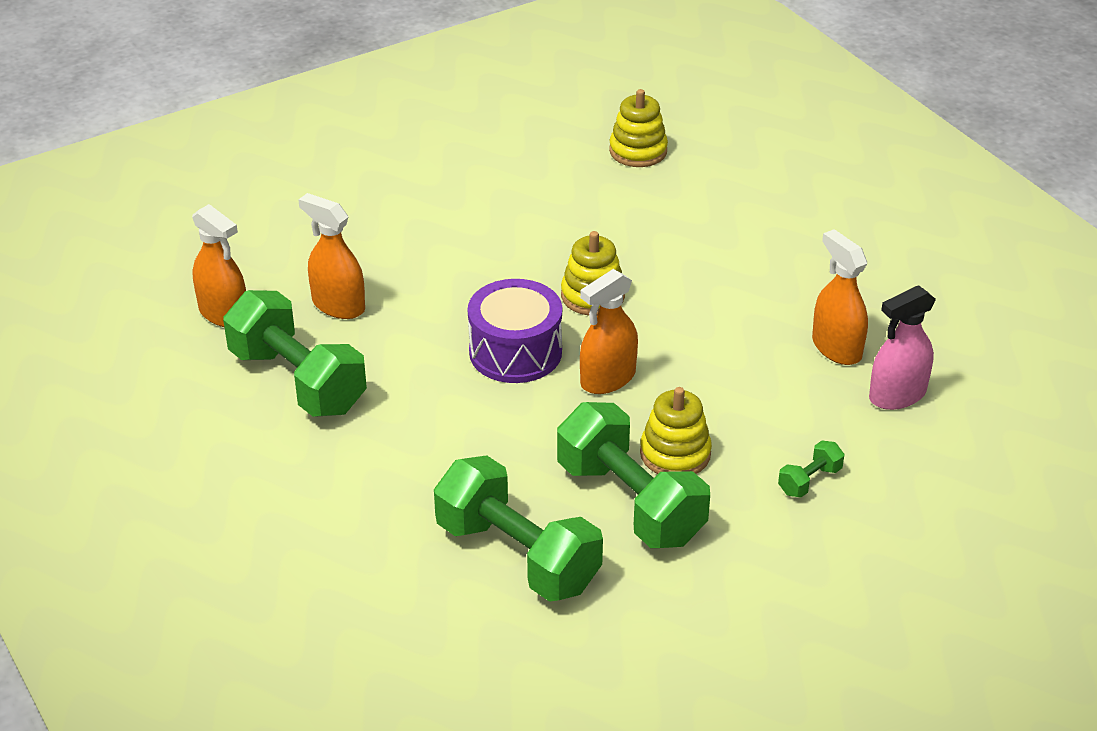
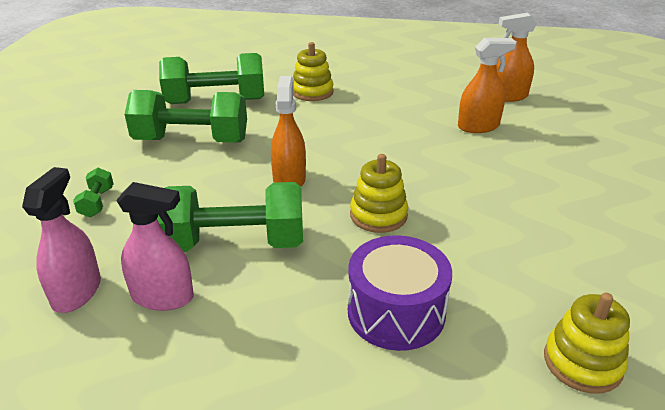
camera: 130 degrees right, 5 degrees down
(298, 381) = (421, 96): green dumbbell -> green dumbbell (234, 243)
(515, 352) = (359, 161): purple drum -> purple drum (396, 312)
(675, 454) = (196, 170): yellow stacking toy -> yellow stacking toy (312, 92)
(836, 348) = (163, 297): orange spray bottle -> pink spray bottle

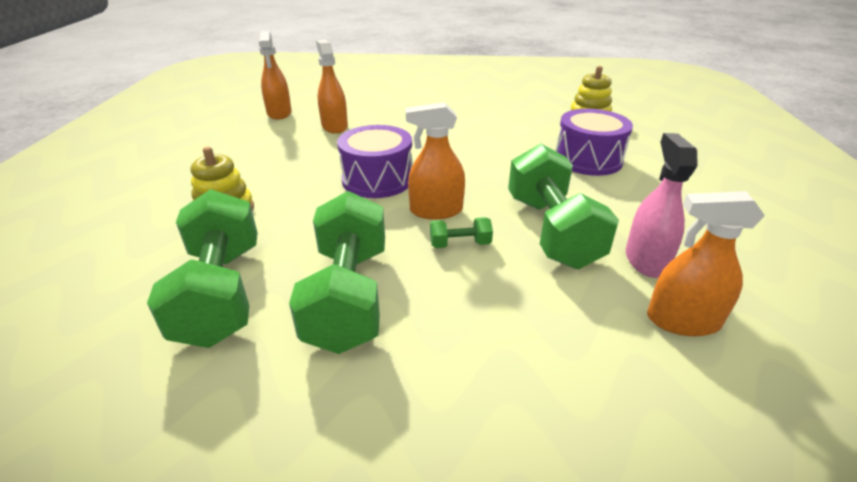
camera: 95 degrees left, 0 degrees up
(77, 292) = (682, 321): pink spray bottle -> orange spray bottle
(97, 202) = (523, 356): green dumbbell -> green dumbbell (460, 244)
(353, 151) = (377, 179): none -> purple drum
(378, 215) = (481, 166): yellow stacking toy -> none

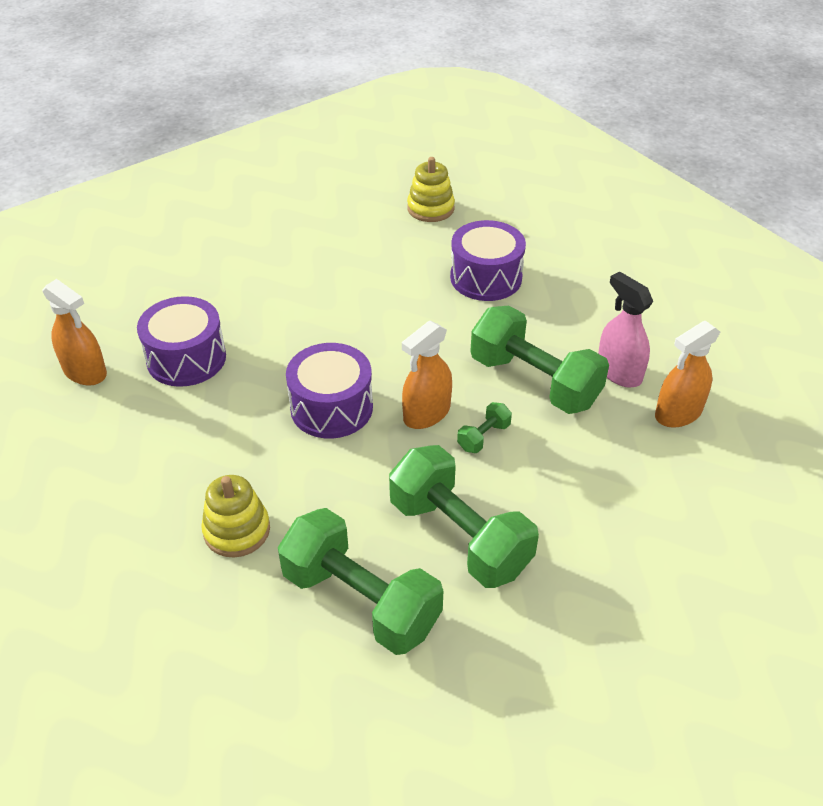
camera: 40 degrees left, 10 degrees up
(334, 126) = (186, 358): orange spray bottle -> purple drum

